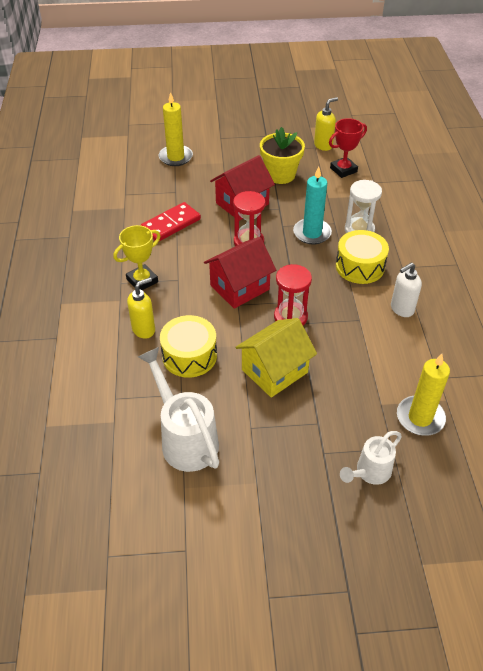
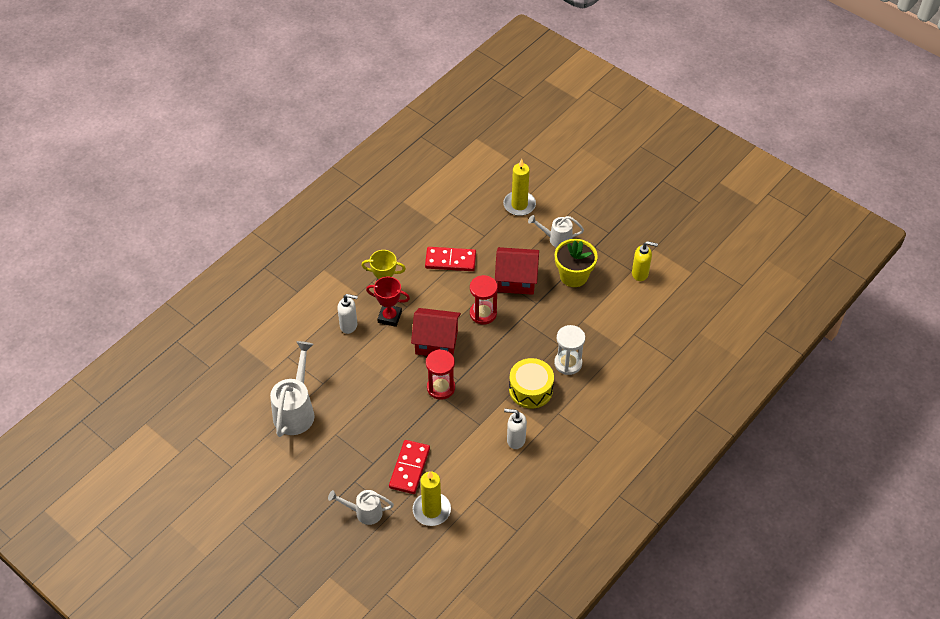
camera: 45 degrees right, 5 degrees up
(144, 329) = (349, 325): yellow soap dispenser -> white soap dispenser
(189, 355) = (354, 363): yellow drum -> none
(234, 161) = (556, 239): none -> white watering can
(274, 371) = (388, 413): yellow house -> none
(312, 233) = (533, 340): turquoise candle -> none
(343, 170) = (625, 306): red trophy -> red trophy (389, 317)
(354, 400) = (409, 468): none -> red domino

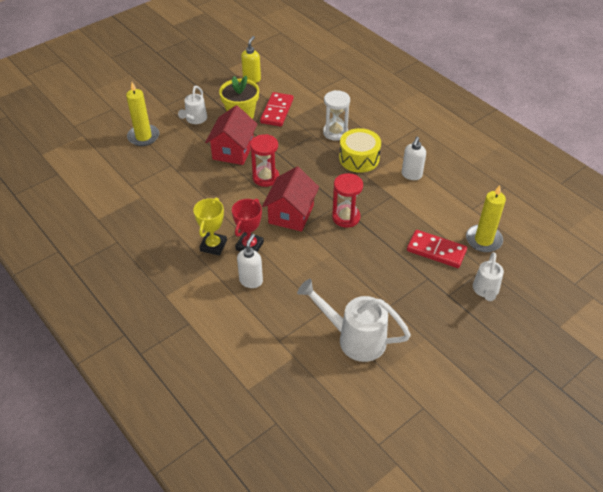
camera: 80 degrees left, 5 degrees down
(450, 261) = (193, 192): red domino -> red domino (277, 111)

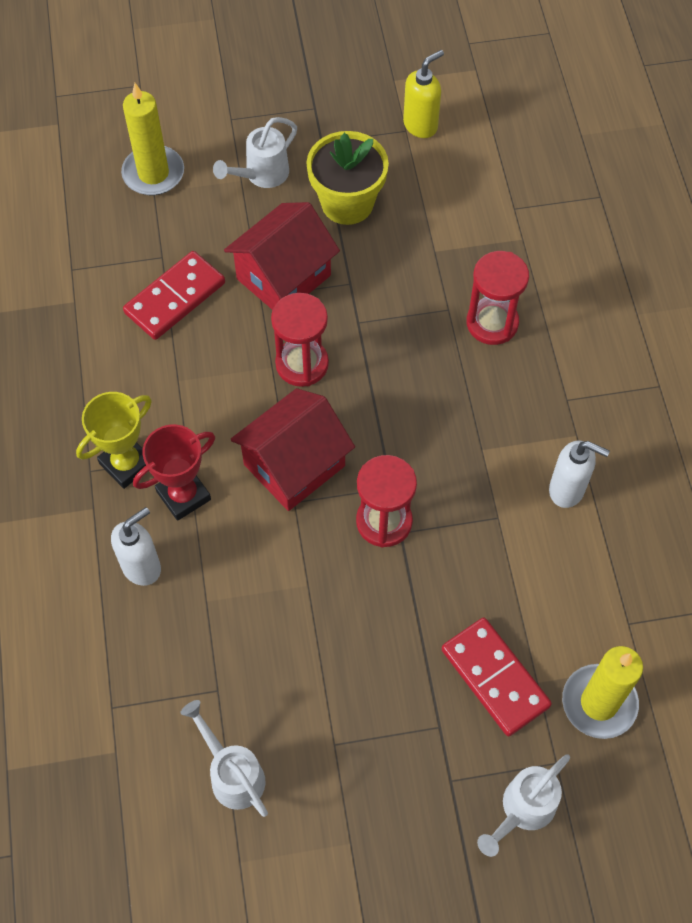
camera: 30 degrees right, 15 degrees up
(277, 111) = (418, 223): red domino -> red domino (175, 298)
(335, 132) = (492, 323): white hourglass -> red hourglass
(354, 338) = (232, 774): white watering can -> white watering can, size x0.60
(359, 158) = (495, 404): yellow drum -> none
(411, 175) = (567, 490): white soap dispenser -> white soap dispenser turned 120 degrees counterclockwise

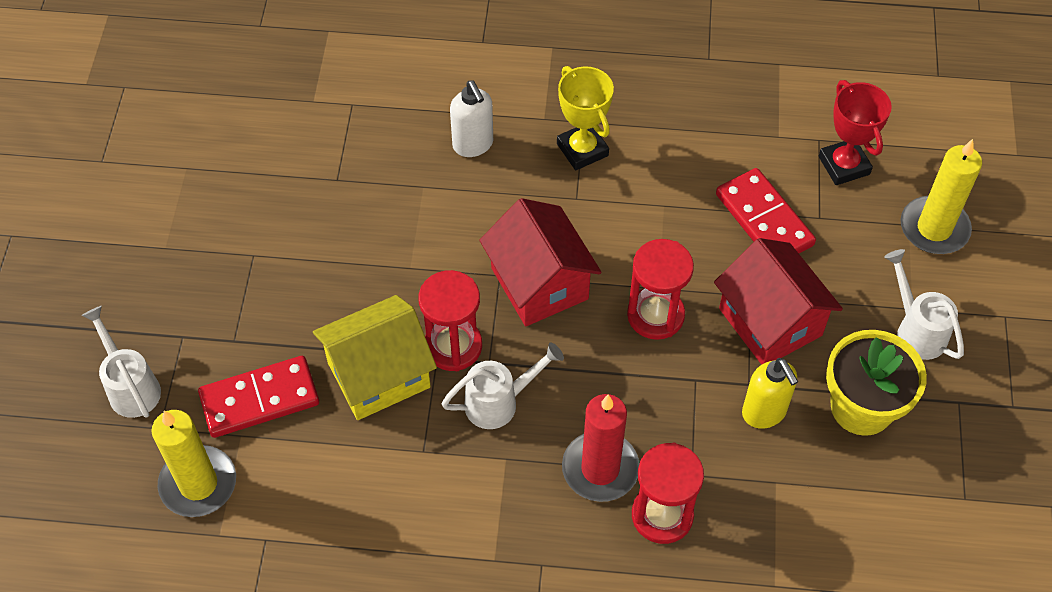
camera: 105 degrees right, 5 degrees down
(183, 495) = (535, 188): red trophy -> red trophy (844, 165)
(232, 774) = (259, 176): white watering can -> white watering can (499, 402)
(421, 125) = (971, 518): yellow soap dispenser -> yellow soap dispenser (764, 413)
(434, 577) = (379, 375): none -> yellow house
(466, 375) = (600, 469): none -> red candle
(567, 490) = (432, 528): white soap dispenser -> none

